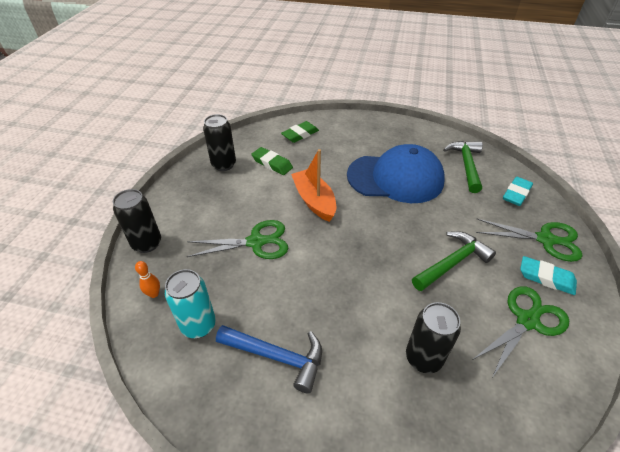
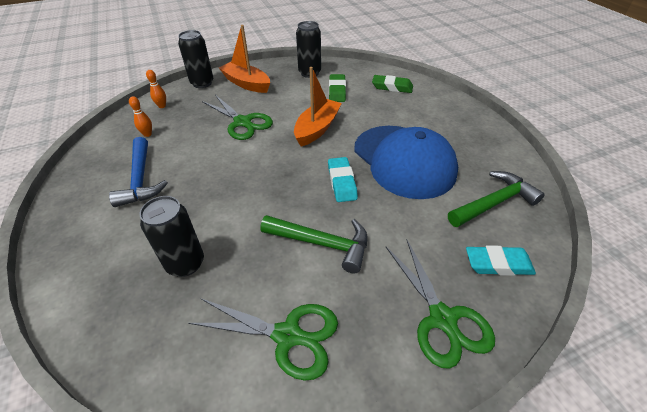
camera: 55 degrees right, 0 degrees up
(190, 211) = (246, 84): none -> orange boat
(198, 325) = (147, 134): turquoise can -> orange bowling pin
(546, 278) = (372, 337): turquoise eraser -> turquoise eraser (341, 182)

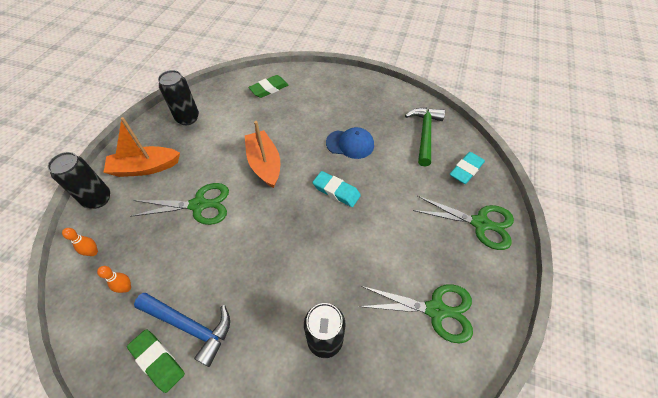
camera: 50 degrees left, 10 degrees up
(287, 335) = (435, 310): green scissors -> green scissors turned 45 degrees clockwise
(322, 243) = (380, 242): green hammer -> none
(337, 91) = (234, 120): green eraser -> green eraser (157, 361)
(404, 161) = (350, 144): blue cap -> blue cap, size x0.51

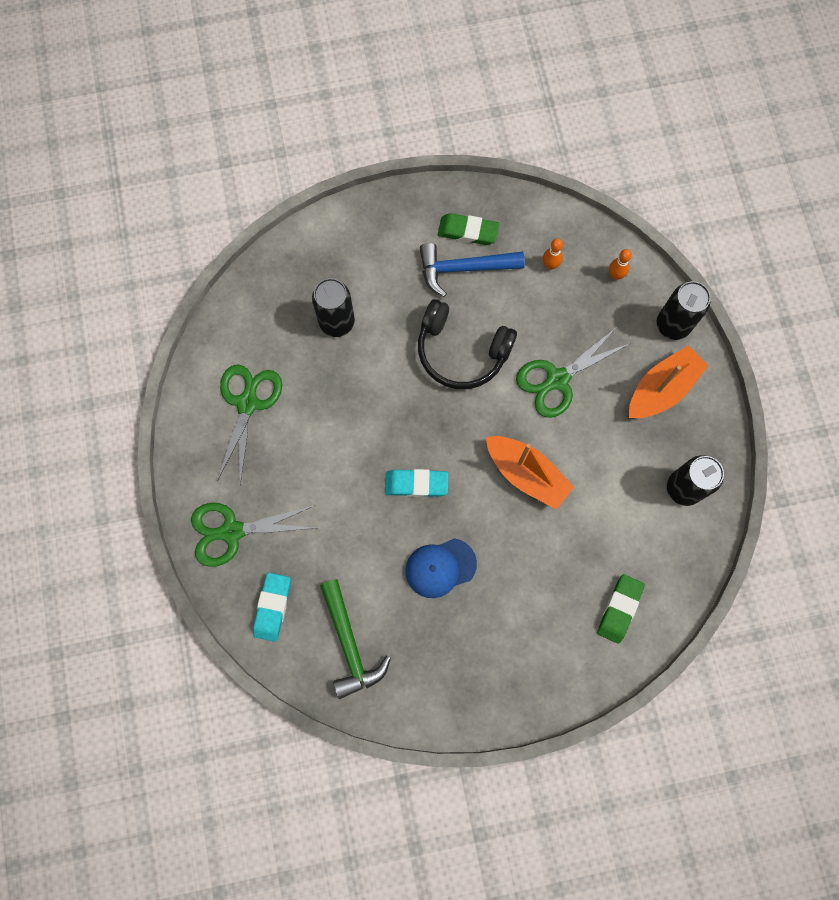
camera: 150 degrees right, 20 degrees up
(245, 258) = (461, 351): none -> black headphones
(435, 310) = (247, 403): green scissors -> green scissors turned 120 degrees clockwise

